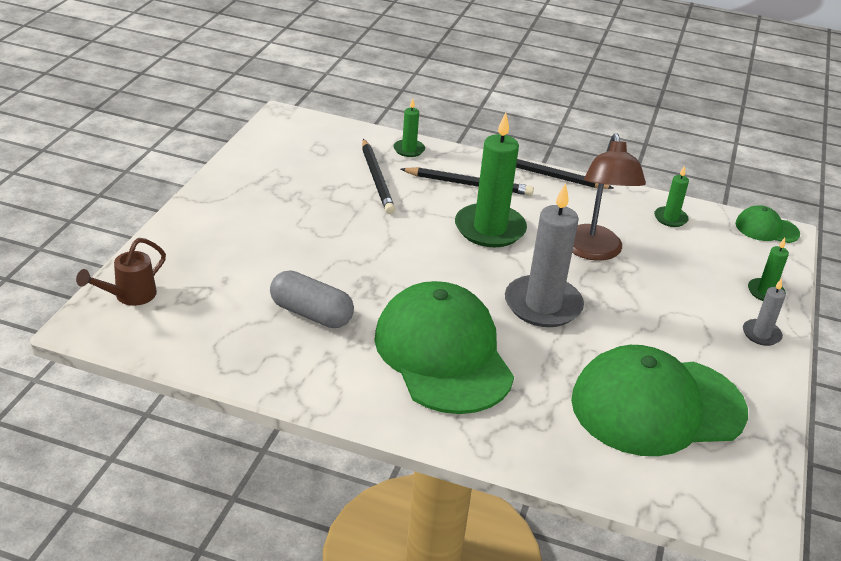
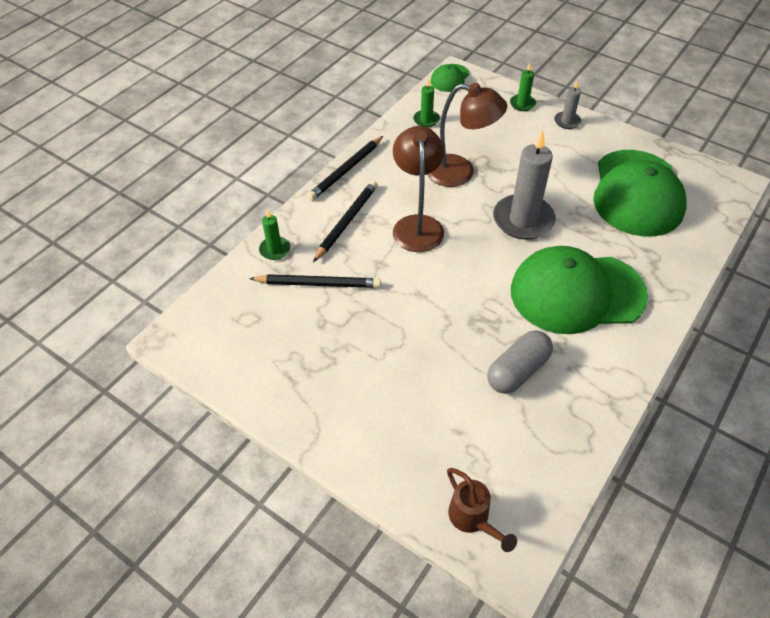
camera: 70 degrees left, 15 degrees up
(490, 229) = (417, 225): green candle -> brown lamp

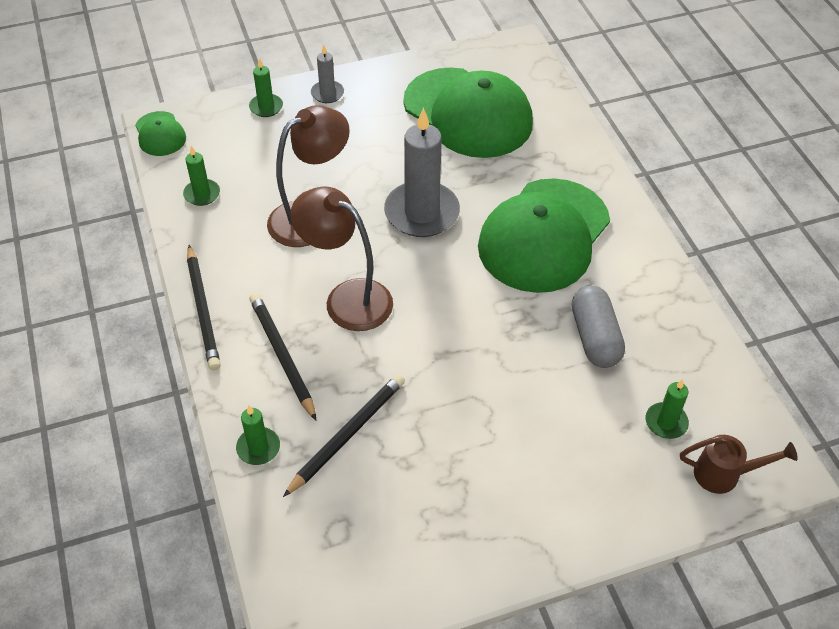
camera: 55 degrees left, 0 degrees up
(485, 455) = (666, 422): none -> green candle

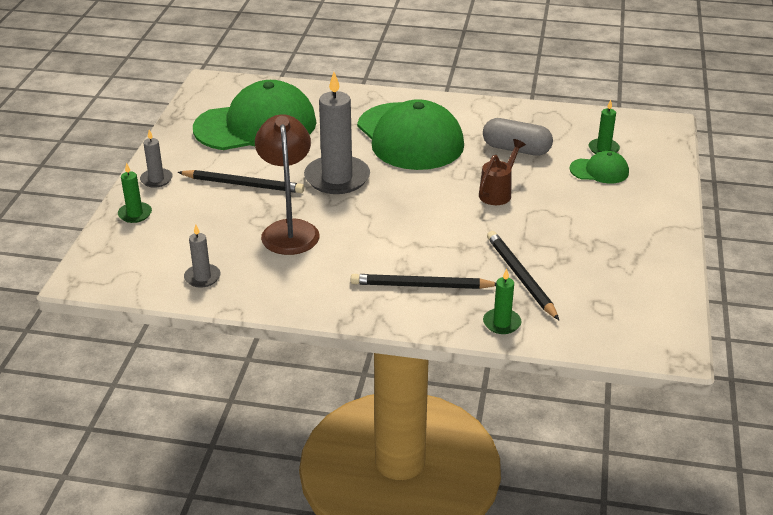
camera: 60 degrees left, 15 degrees down
(160, 134) = (99, 281): green cap -> green cap (599, 171)
(202, 194) = (202, 277): green candle -> grey candle
(203, 310) = (337, 313): black pencil -> black pencil (243, 184)
(347, 298) = (390, 238): brown lamp -> none
(725, 474) = (655, 143): brown watering can -> brown watering can (498, 192)

